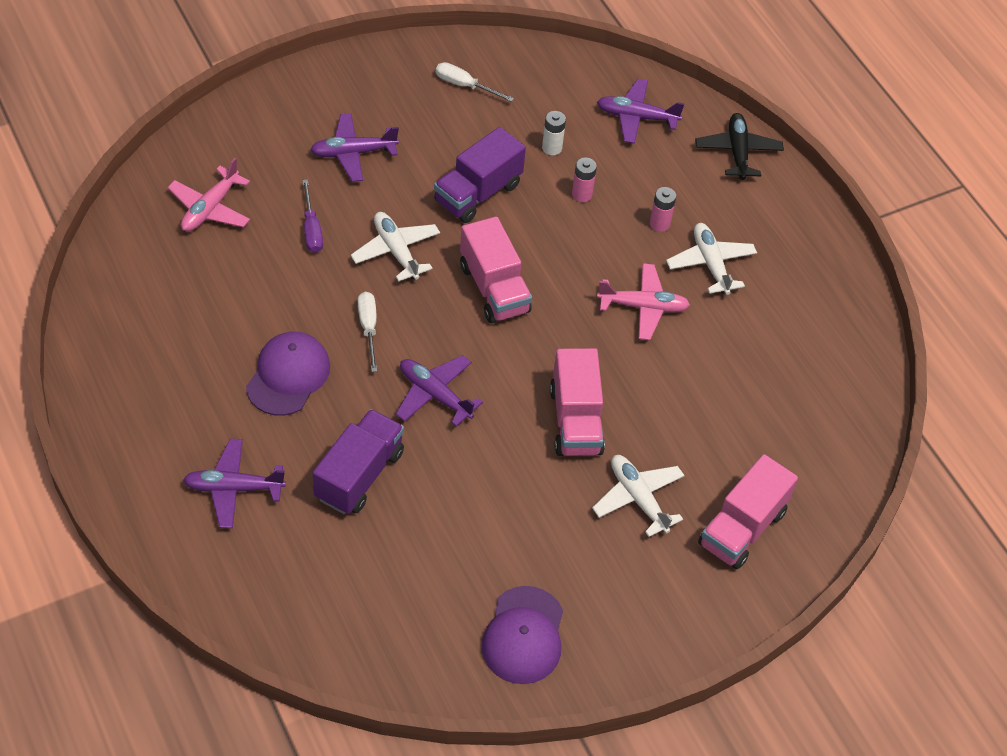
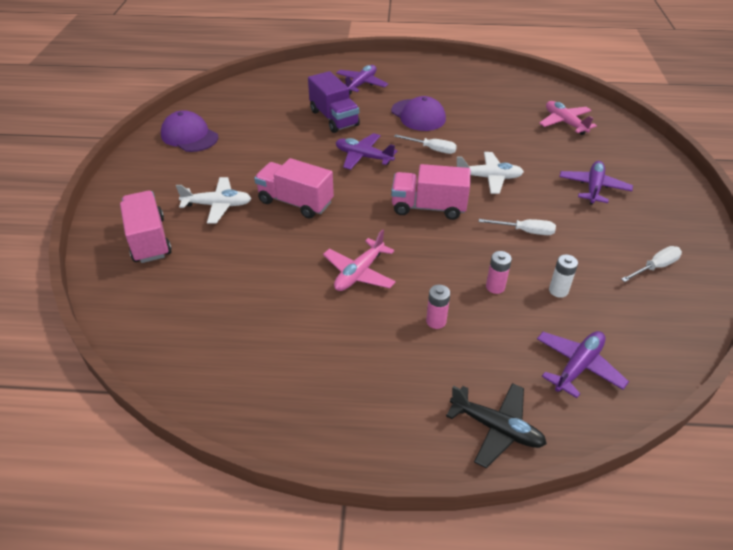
camera: 125 degrees right, 10 degrees down
(311, 229) = (527, 152): purple screwdriver -> none
(435, 395) = (363, 157): purple plane -> purple plane turned 135 degrees counterclockwise
(478, 193) = (525, 231): purple truck -> white screwdriver
(710, 264) = (372, 334): white plane -> none

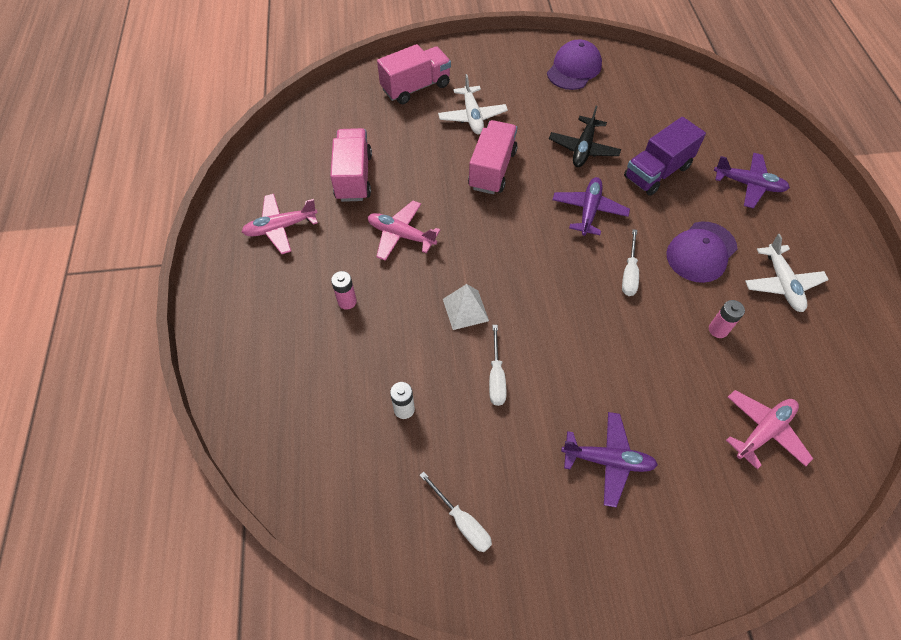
camera: 80 degrees right, 15 degrees up
(320, 374) = (281, 227): none -> pink plane
(428, 207) = (515, 280): pink truck -> pink truck (354, 177)
(456, 240) = (465, 310): none -> white pyramid
(489, 178) = (590, 337): white plane -> white plane (782, 283)
(495, 287) = (400, 349): pink battery -> pink battery (718, 330)
(496, 428) = (231, 355): black plane -> black plane (583, 148)
(578, 366) = (301, 423): purple plane -> none

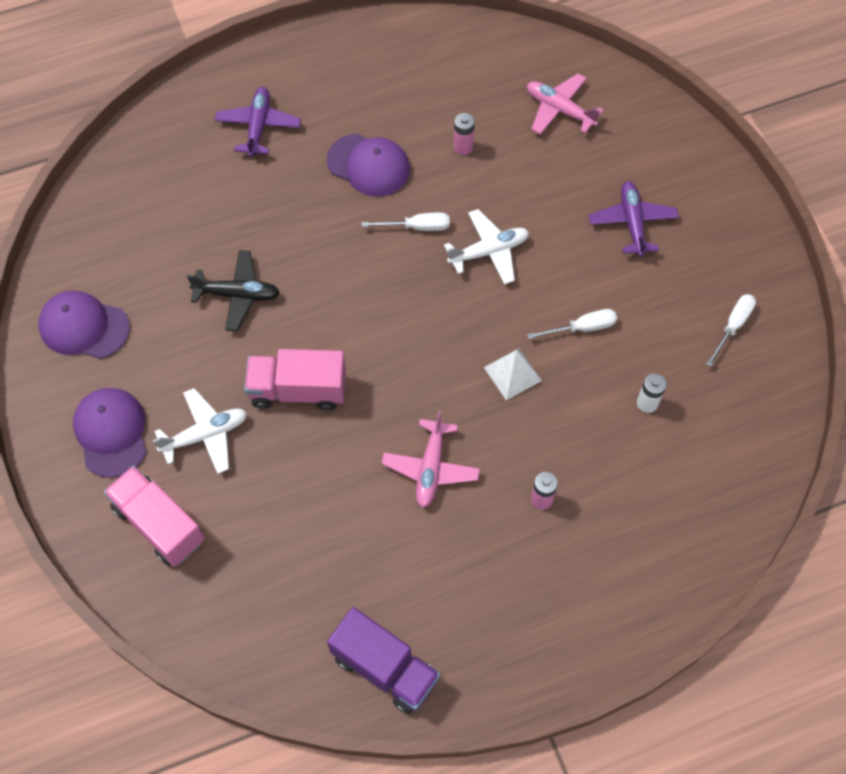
camera: 105 degrees left, 5 degrees up
(281, 227) = (460, 616): pink plane -> none
(354, 177) = (352, 554): pink truck -> none
(489, 73) = (111, 432): none -> purple cap
(589, 210) = (338, 275): purple plane -> none
(657, 172) = (260, 214): purple truck -> purple truck (384, 668)
(782, 283) = (390, 97): white plane -> white plane (489, 251)

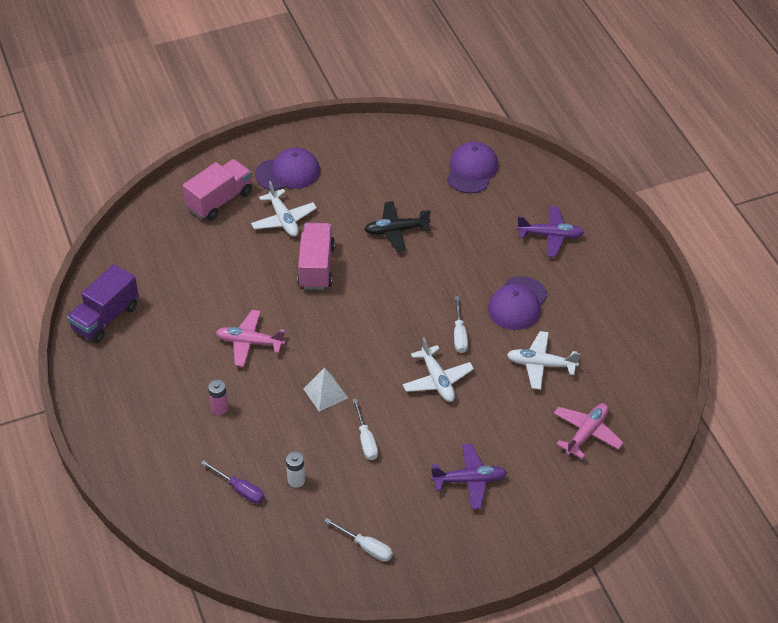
camera: 90 degrees right, 15 degrees down
(84, 327) = (370, 153): purple cap -> purple cap (472, 170)
(237, 295) = (396, 231): black plane -> black plane turned 75 degrees clockwise
(463, 147) = (541, 365): pink battery -> white plane
(666, 467) = (240, 489): none -> purple screwdriver

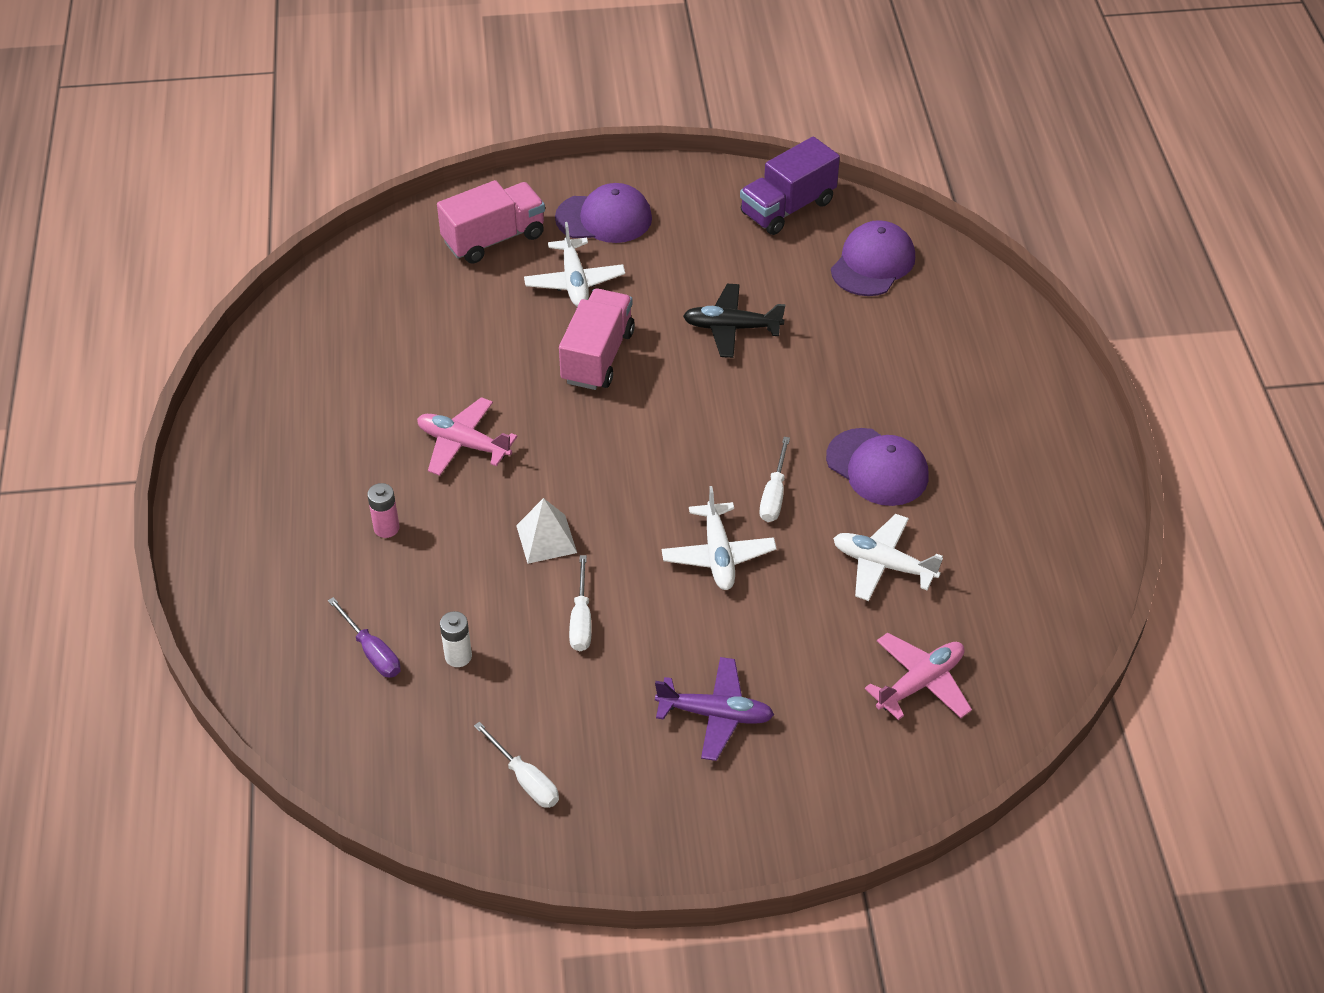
camera: 15 degrees right, 0 degrees up
(105, 318) = (275, 369): purple truck -> purple truck (787, 208)
(517, 303) = (877, 467): purple cap -> purple cap turned 90 degrees counterclockwise
(550, 236) = (960, 379): purple plane -> none

